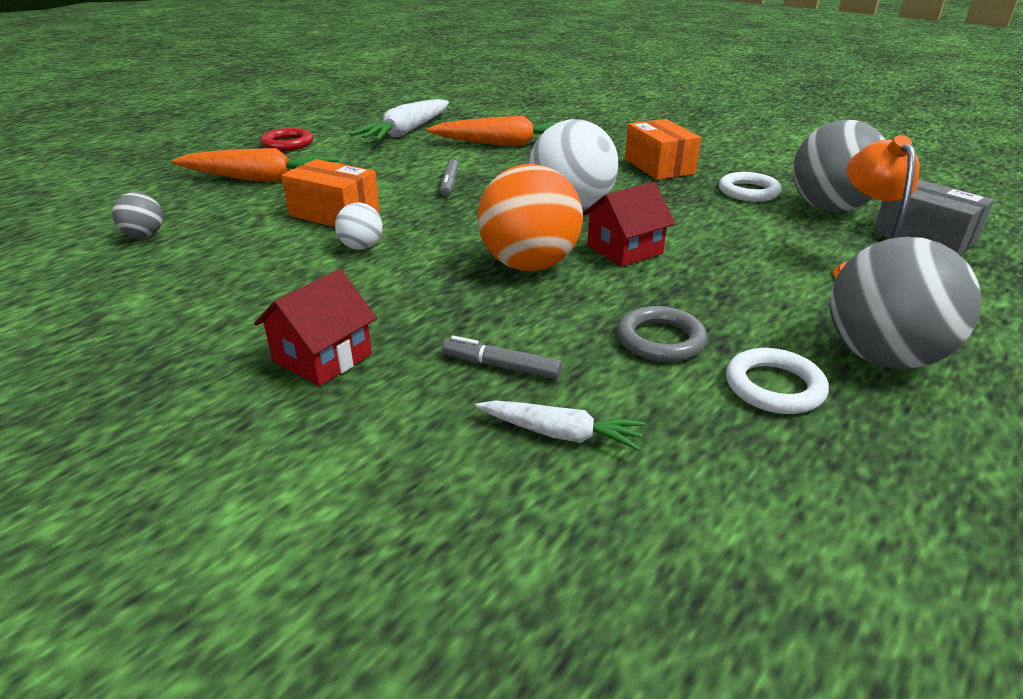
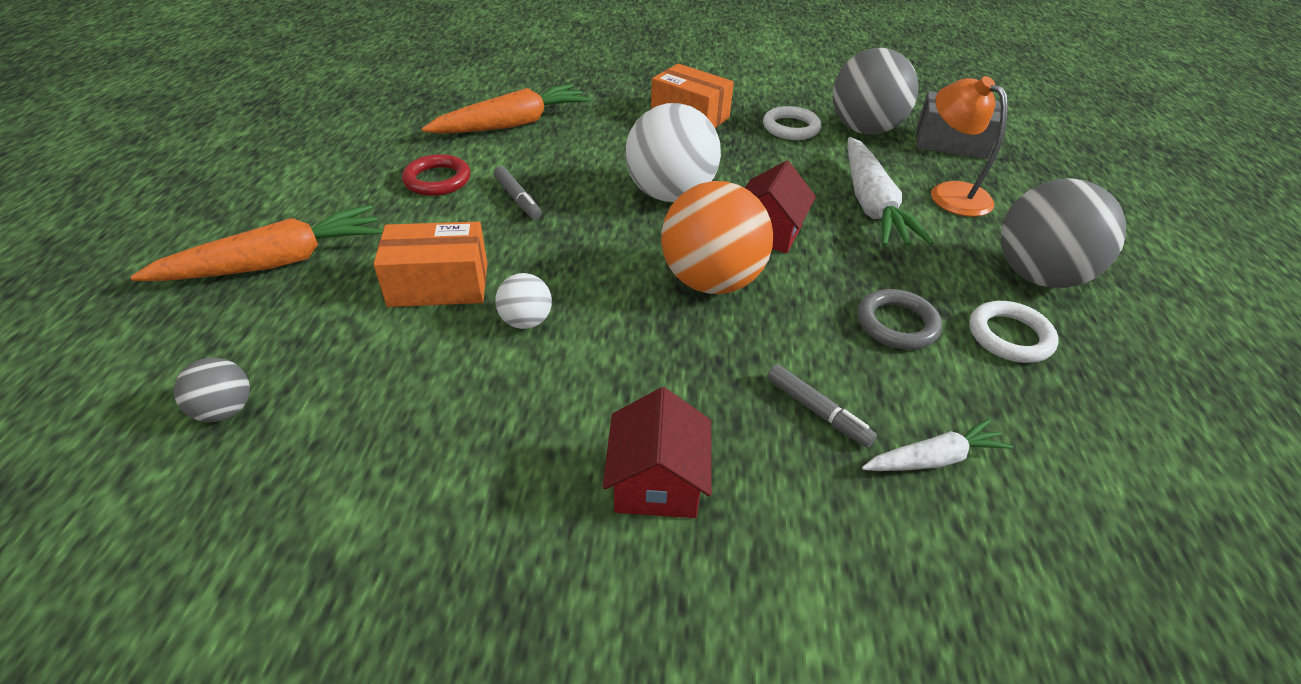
camera: 35 degrees left, 10 degrees up
(287, 144) = (243, 193): red ring -> red ring (437, 180)
(406, 132) = (379, 133): white carrot -> white carrot (871, 204)
(501, 366) = (817, 411): grey marker -> grey marker turned 120 degrees counterclockwise

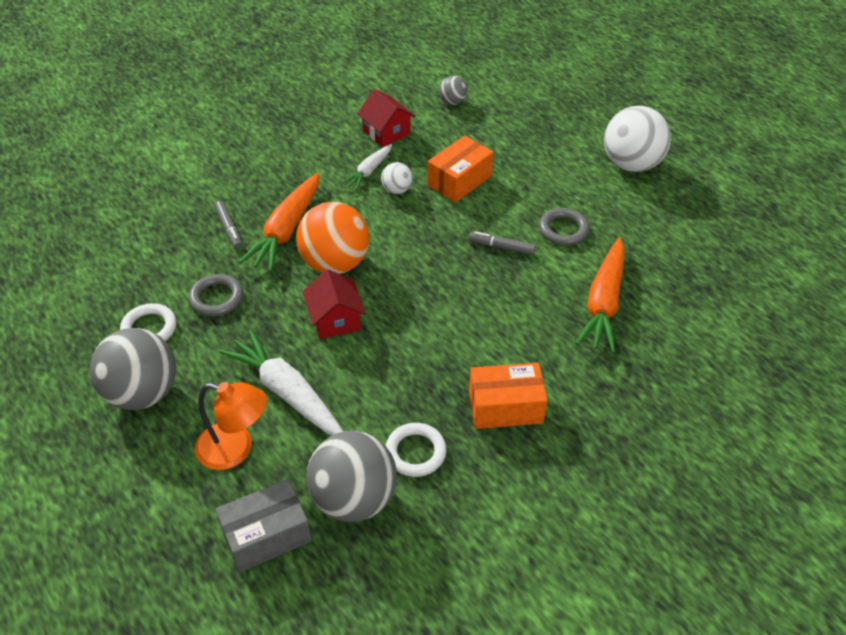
camera: 140 degrees right, 5 degrees up
(275, 262) = (543, 146): orange carrot -> orange carrot (286, 230)
(437, 180) = (563, 230): red ring -> grey ring
(657, 482) = (273, 168): red house -> red house (386, 132)
(670, 194) = (424, 310): white ball -> white ball (631, 164)
(817, 411) = (229, 228): grey marker -> grey marker turned 120 degrees counterclockwise
(933, 459) = (166, 237): white carrot -> white carrot (369, 171)

